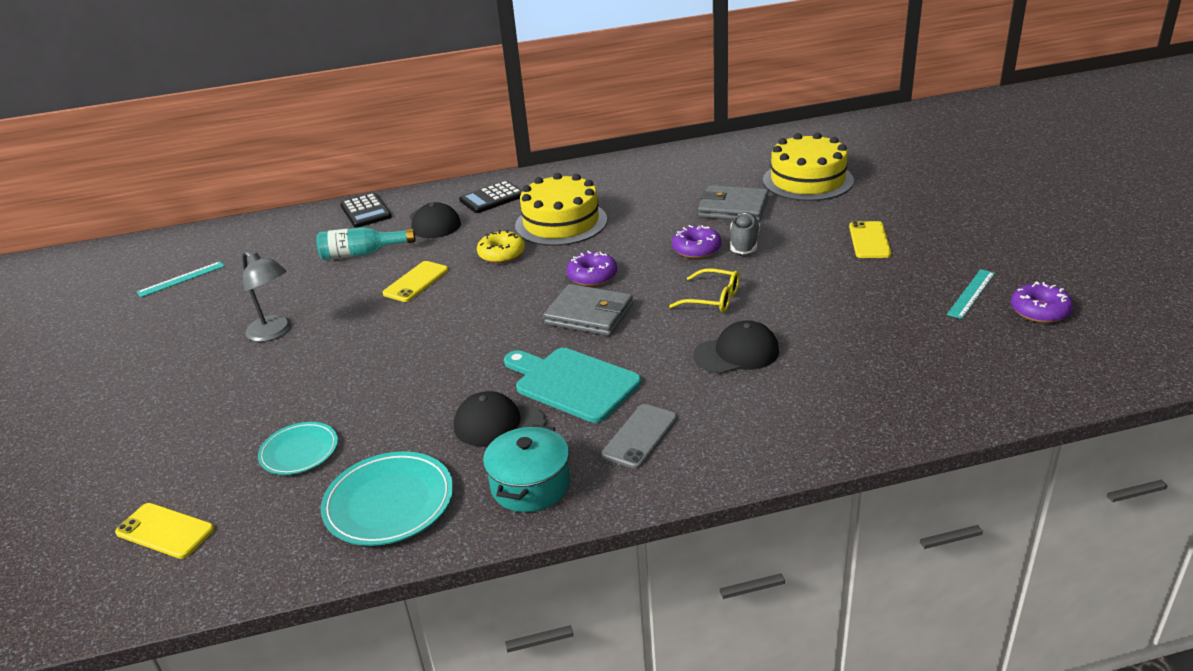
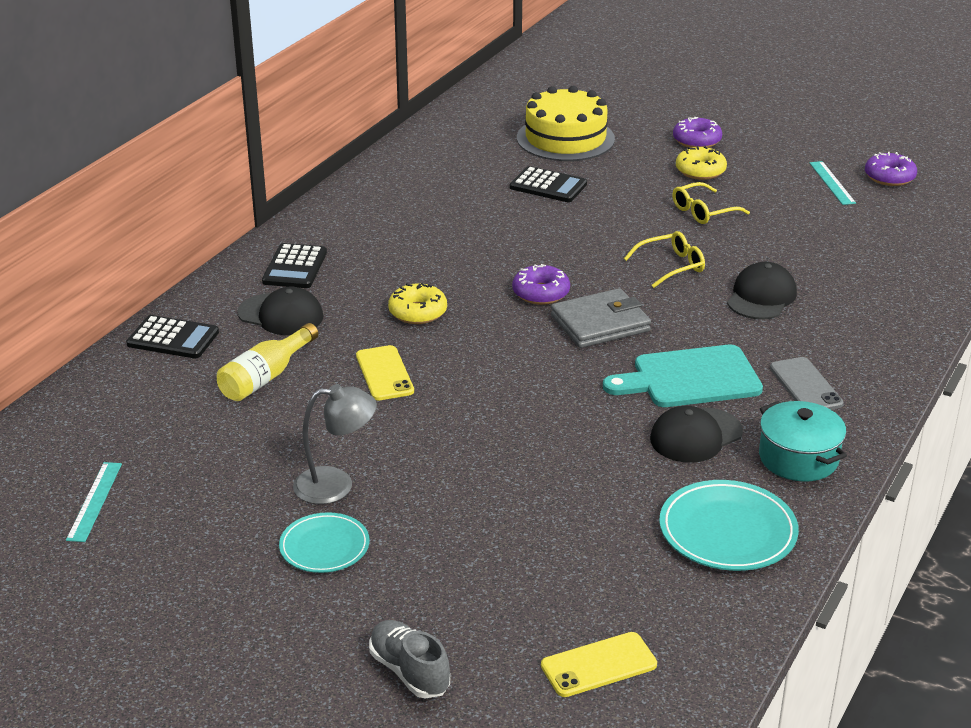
camera: 50 degrees left, 0 degrees up
(299, 451) = (581, 548): turquoise plate -> turquoise plate (324, 546)
(362, 254) = (265, 377): turquoise bottle -> yellow bottle
(561, 223) = (417, 261): yellow cake -> none
(696, 249) = (584, 233): purple donut -> purple donut (696, 141)
(733, 208) = (548, 186): grey wallet -> black calculator
(744, 243) = (613, 212): grey shoe -> grey shoe (409, 671)
(813, 271) = (703, 212): none -> yellow glasses
(869, 240) = (700, 171): yellow phone -> yellow donut

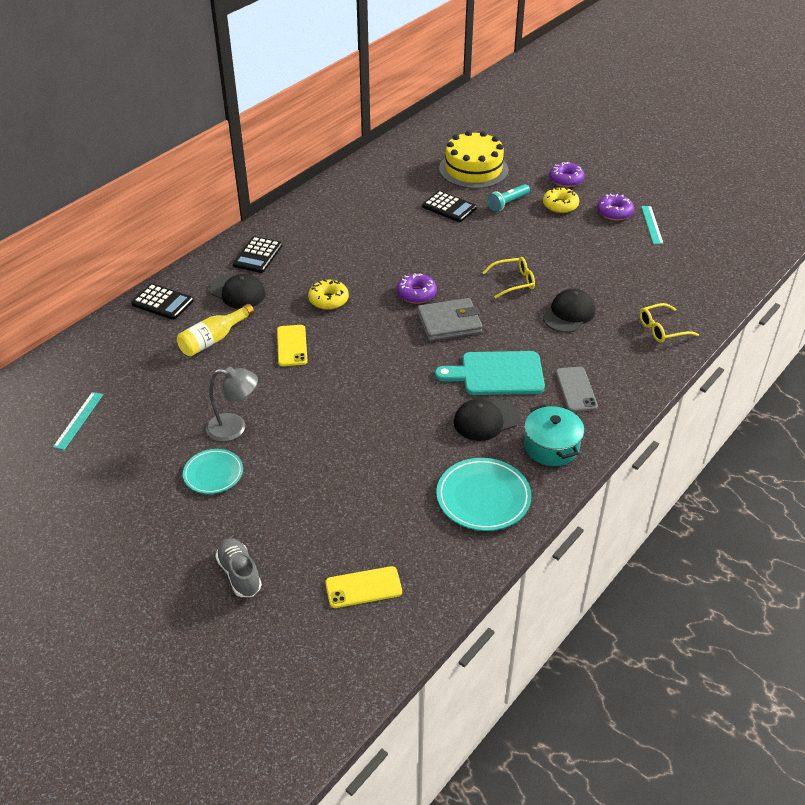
camera: 10 degrees right, 10 degrees up
(628, 174) = (508, 203): none -> turquoise flashlight
(703, 212) = (551, 239): yellow glasses -> yellow glasses (662, 329)
(889, 177) = (695, 224): purple donut -> purple donut (614, 212)

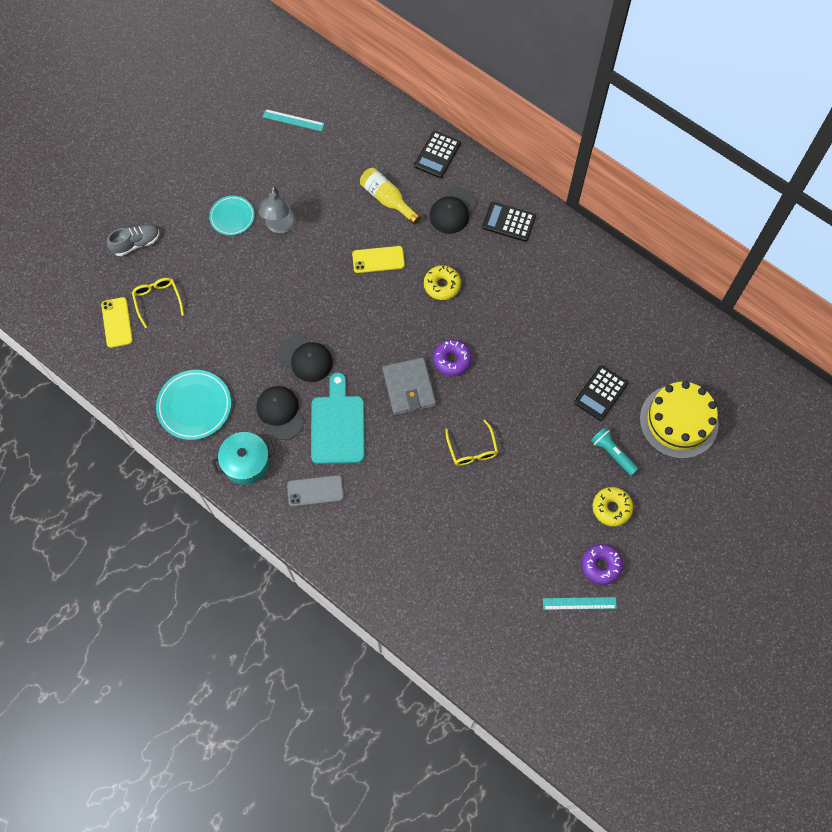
camera: 90 degrees right, 25 degrees up
(566, 180) = (664, 520): purple donut -> none
(569, 314) = (422, 497): black cap -> black cap (306, 358)
(662, 329) = (398, 582): yellow glasses -> yellow glasses (157, 300)

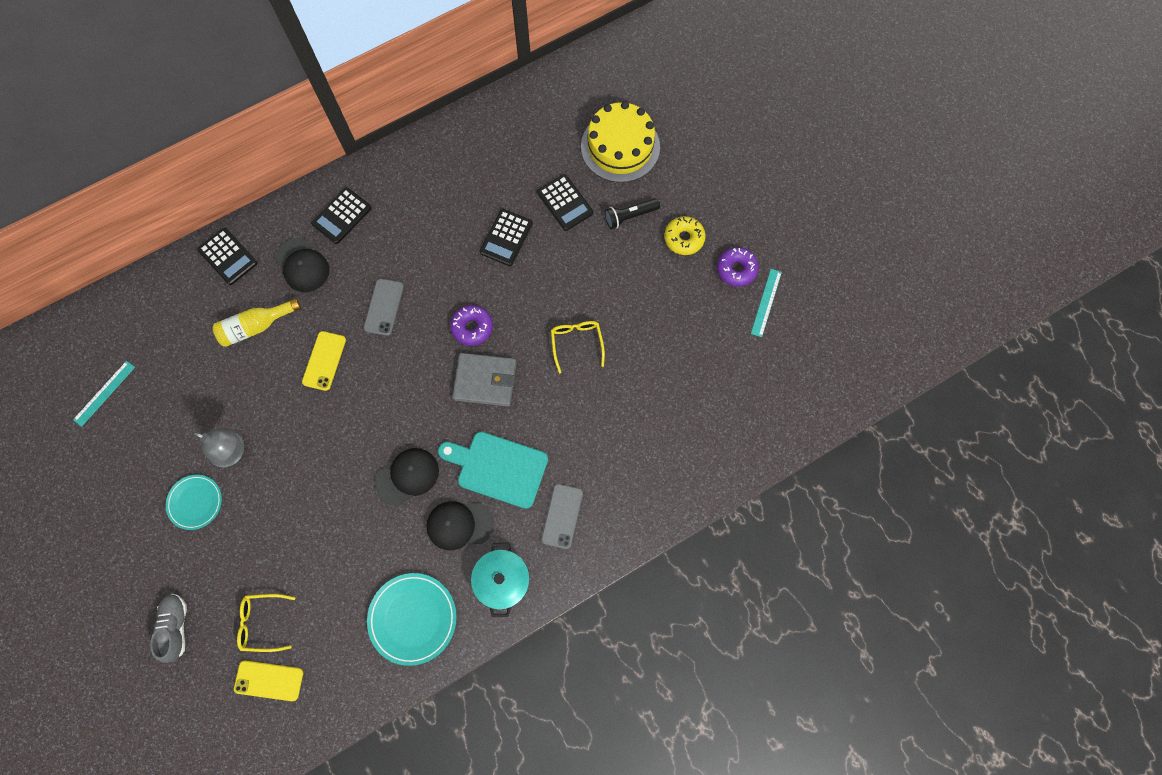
camera: 70 degrees left, 5 degrees up
(442, 285) = (384, 307): yellow donut -> grey phone
(472, 449) = (576, 343): yellow glasses -> yellow glasses turned 105 degrees counterclockwise
(545, 357) = (506, 238): none -> black calculator
(612, 453) = (630, 216): turquoise flashlight -> black flashlight

